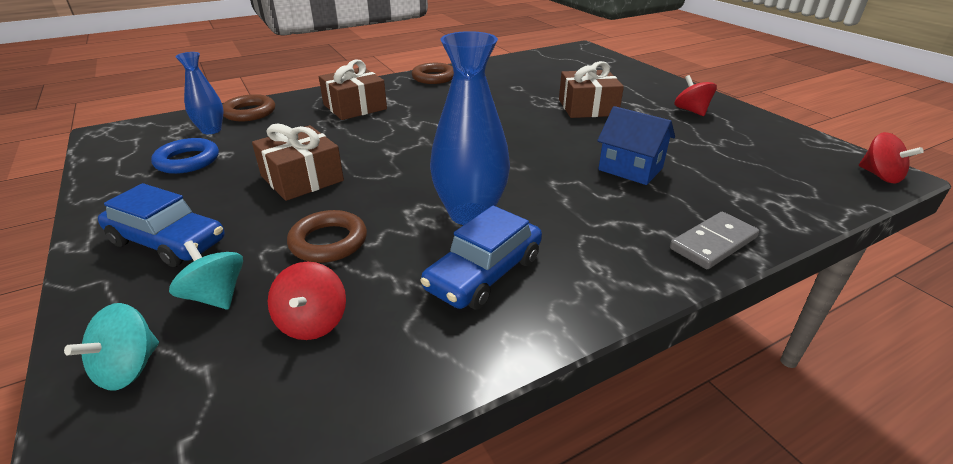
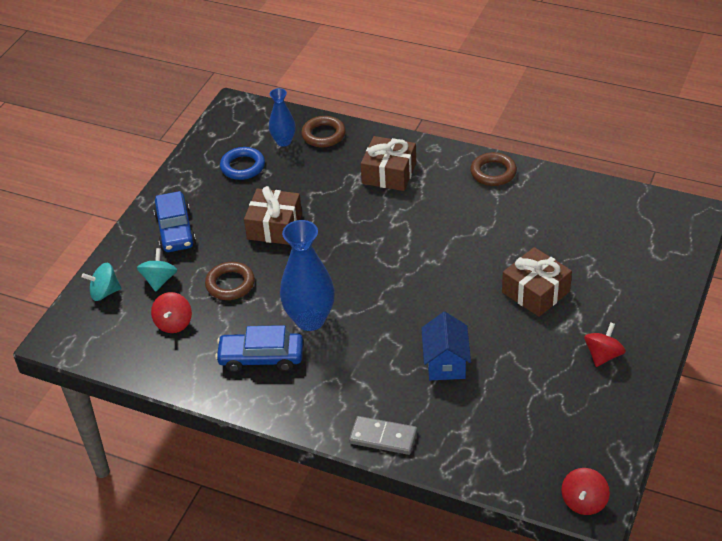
camera: 55 degrees right, 10 degrees up
(312, 322) = (174, 323): red spinning top -> red spinning top turned 45 degrees counterclockwise

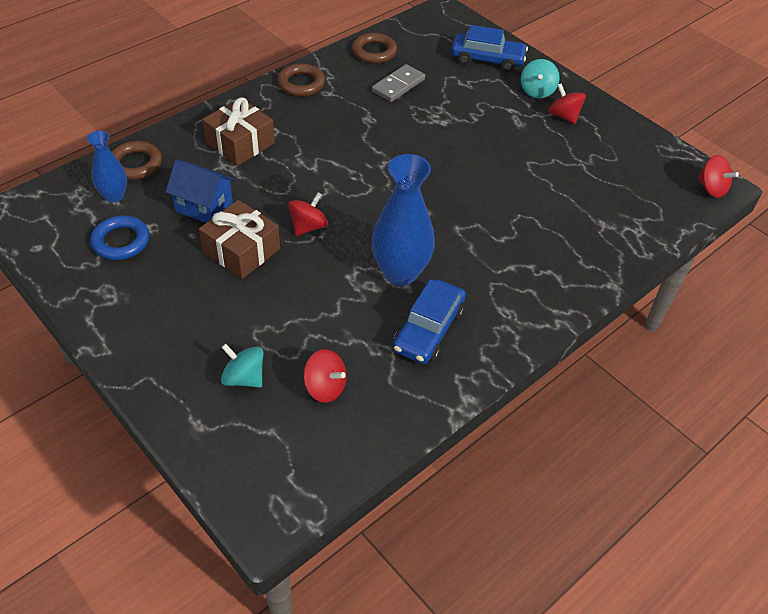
camera: 70 degrees left, 5 degrees up
(105, 292) = (222, 439): turquoise spinning top -> turquoise spinning top (537, 91)
(175, 230) = (171, 335): blue car -> blue car (487, 59)
(230, 284) = (301, 317): brown ring -> brown ring (374, 52)
(324, 249) = (308, 226): none -> red spinning top
(383, 437) = (585, 278): grey domino -> grey domino (398, 85)
(445, 363) = (518, 204): blue house -> blue house (204, 207)
(535, 292) = (468, 120): brown gift -> none

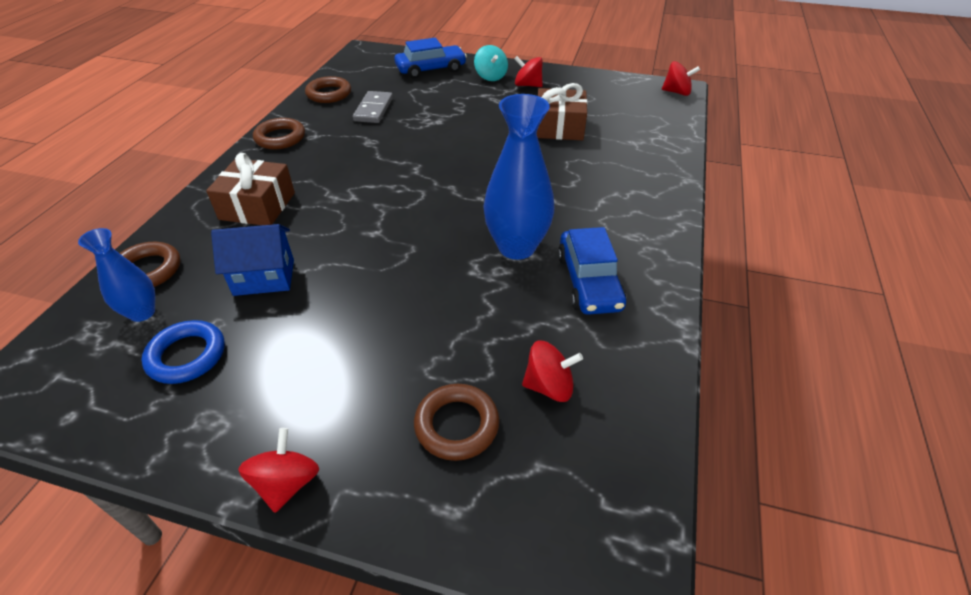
camera: 30 degrees left, 5 degrees down
(241, 250) = (342, 299): brown gift -> brown gift (559, 127)
(244, 378) = (457, 425): turquoise spinning top -> brown ring
(308, 226) = (393, 247): red spinning top -> red spinning top (287, 483)

